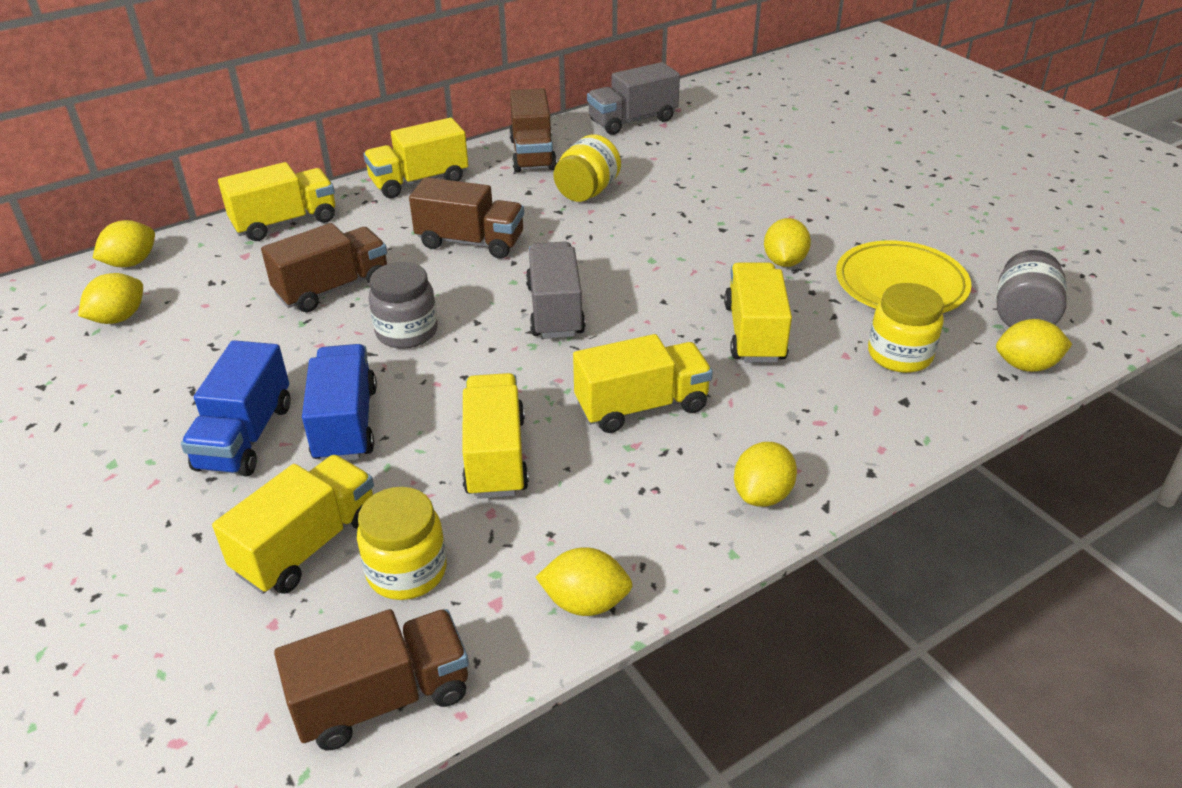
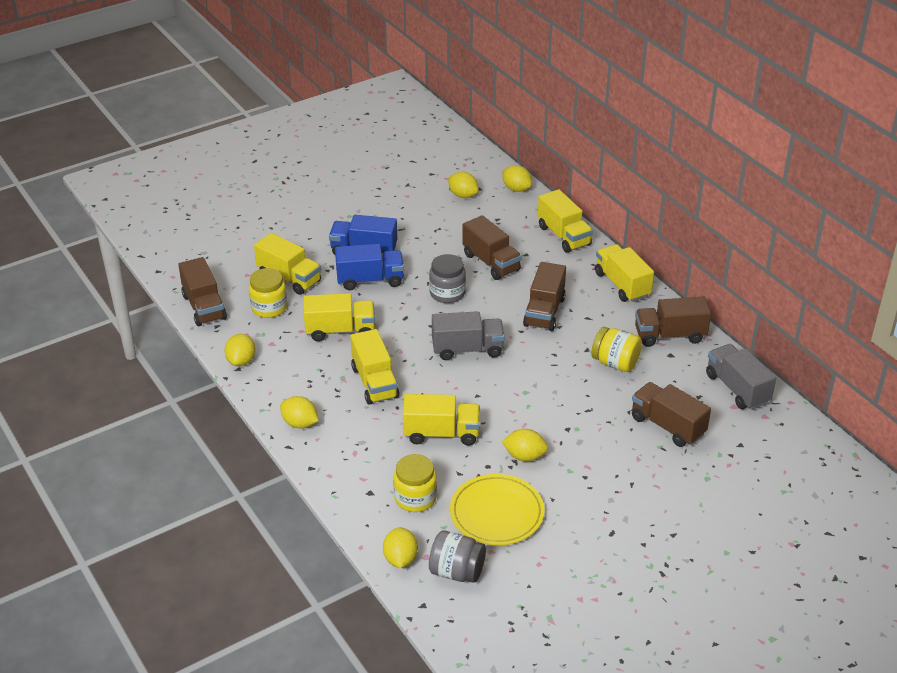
camera: 90 degrees right, 0 degrees up
(704, 163) = (667, 426): none -> brown truck

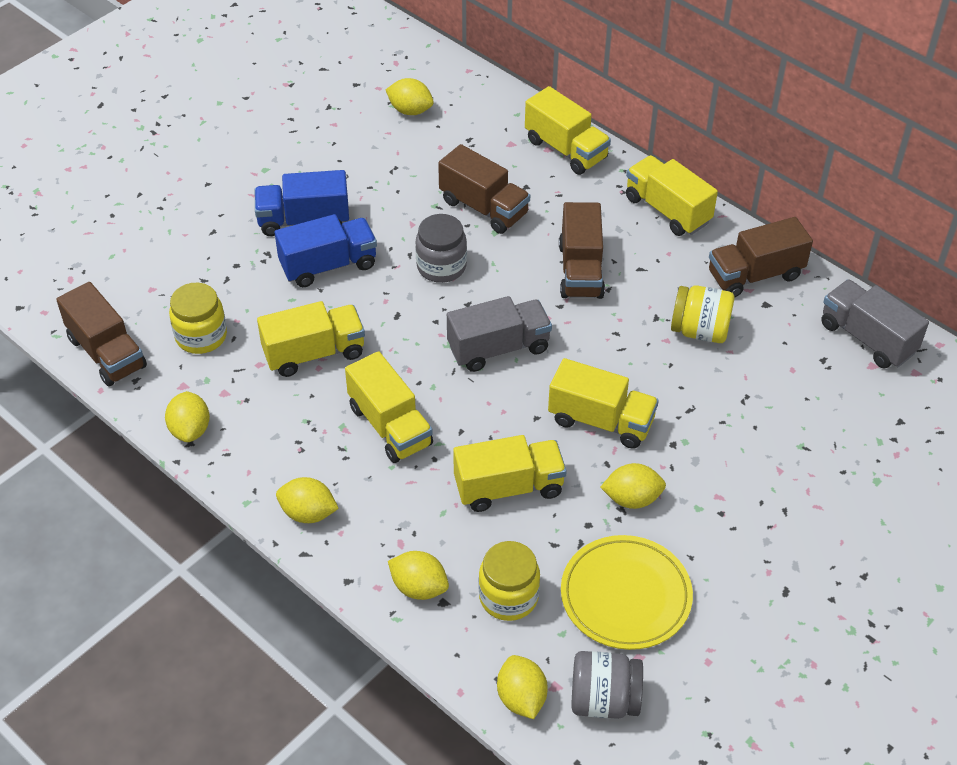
camera: 15 degrees left, 10 degrees up
(289, 278) = (214, 284): yellow truck -> yellow truck (601, 421)
(516, 189) = (478, 88): yellow lemon -> yellow lemon (419, 587)
(667, 426) = (800, 413): brown truck -> none

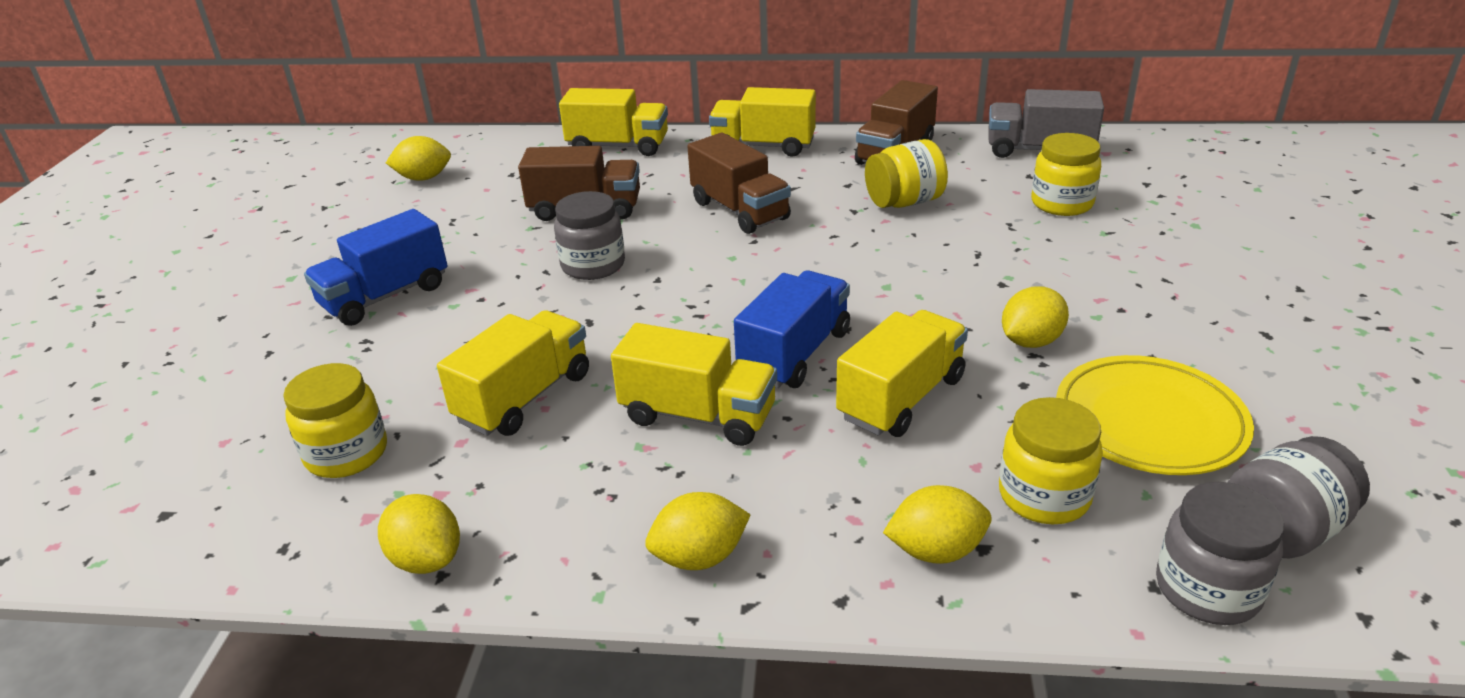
camera: 35 degrees left, 15 degrees down
(107, 353) = (206, 541): brown truck -> none
(328, 265) = (457, 318): blue truck -> blue truck (794, 354)
(498, 348) = (735, 296): grey truck -> none
(521, 698) = (1207, 589): yellow lemon -> grey jar
(601, 421) = (912, 300): yellow truck -> none
(809, 401) = (1062, 203): none -> yellow jar

